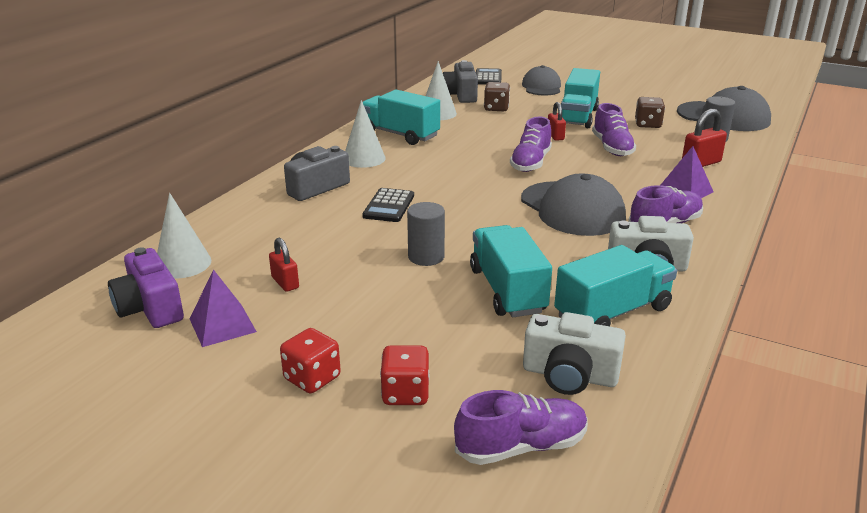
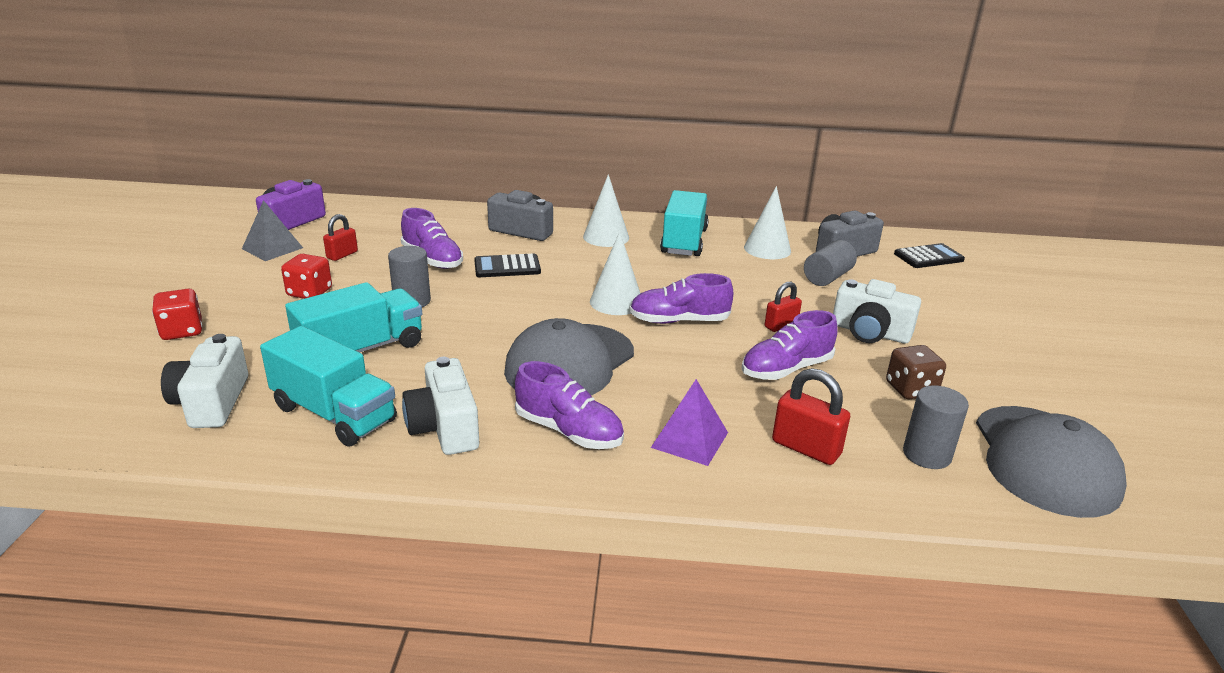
camera: 65 degrees right, 0 degrees up
(183, 263) = (359, 216): white cone -> white cone (616, 302)
(222, 325) = (272, 248): purple pyramid -> grey pyramid
(312, 378) = (202, 293): red dice -> red dice (309, 292)
(496, 108) = (827, 277): brown dice -> grey cylinder
(521, 446) = (104, 392): purple shoe -> purple shoe (432, 259)
(541, 87) = (948, 294): grey cap -> none
(578, 117) = (870, 332): turquoise truck -> white camera

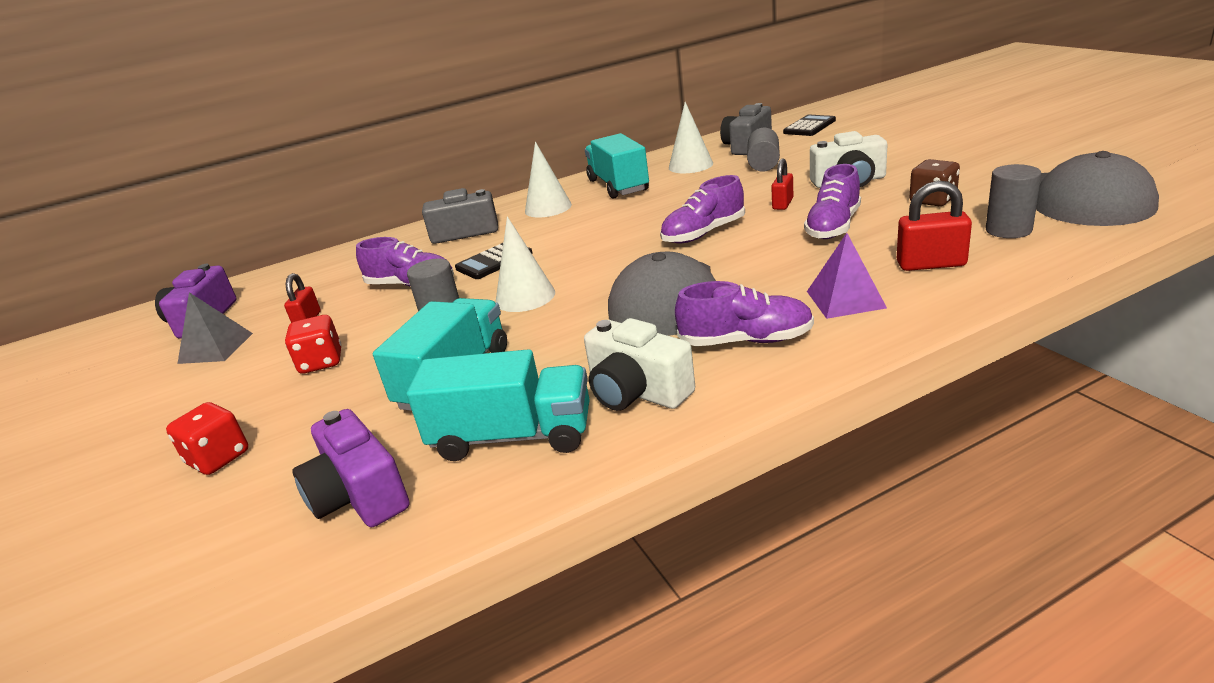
camera: 25 degrees left, 0 degrees up
(212, 402) = (359, 495): white camera -> purple camera
(616, 302) = (632, 243): white cone -> white cone (525, 297)

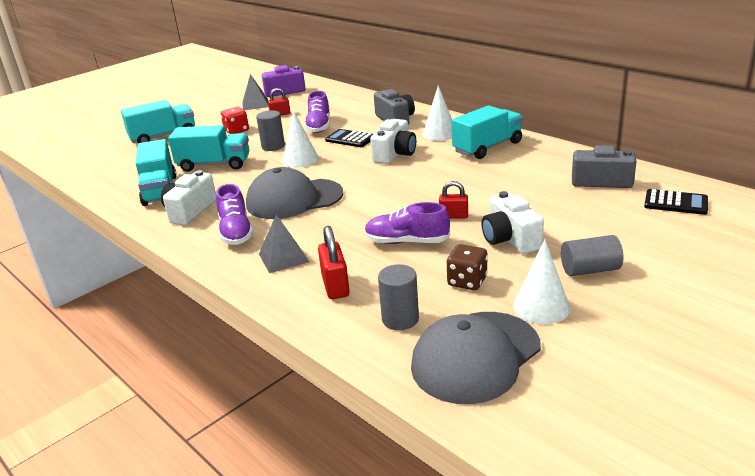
camera: 70 degrees right, 0 degrees up
(218, 458) = (163, 136): red dice -> turquoise truck
(359, 495) = (128, 171): purple camera -> none
(581, 232) = (395, 154): none -> white camera
(690, 165) = (541, 165): white cone -> white cone (541, 307)
(703, 233) = (393, 195): purple shoe -> none
(763, 164) = (551, 195): grey cylinder -> grey cylinder (590, 270)
(845, 299) = (283, 257): purple pyramid -> grey pyramid

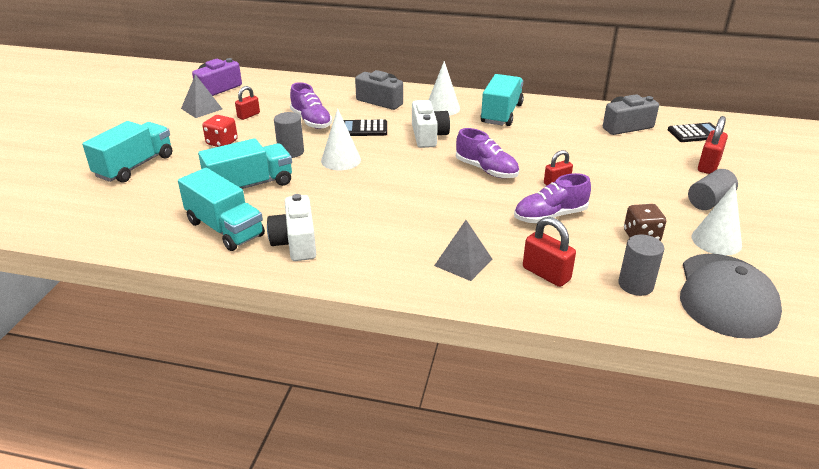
camera: 35 degrees left, 5 degrees up
(236, 232) = (379, 250): purple shoe -> purple shoe (486, 170)
(294, 199) = (392, 202): grey cap -> none
(510, 239) = (625, 192): white camera -> none
(643, 237) = (708, 165): none -> red padlock

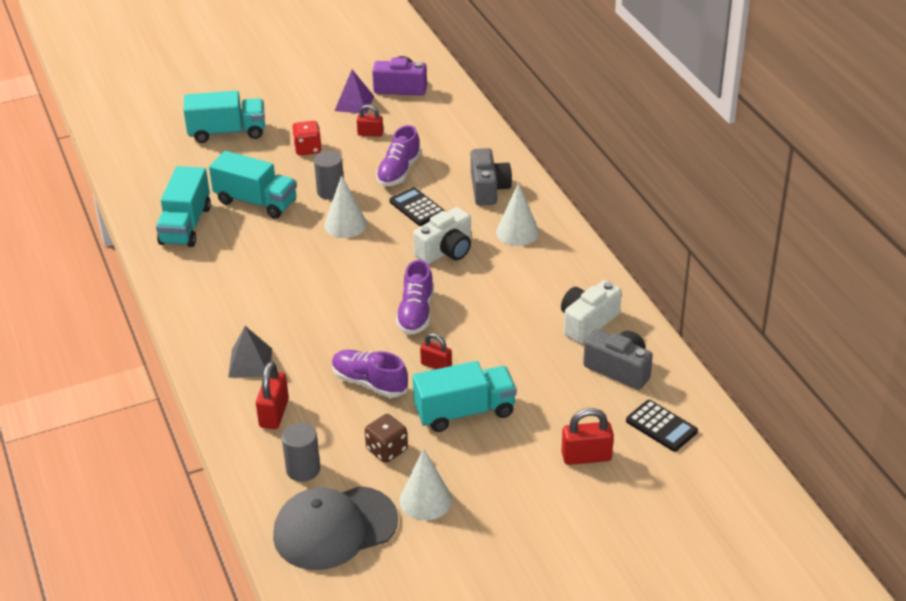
camera: 55 degrees right, 5 degrees up
(201, 108) = (354, 103): grey pyramid -> purple pyramid
(296, 242) = (199, 267): white camera -> white camera (587, 322)
(501, 114) = (549, 274): turquoise truck -> turquoise truck (465, 412)
(709, 201) = (502, 476): grey cylinder -> none

